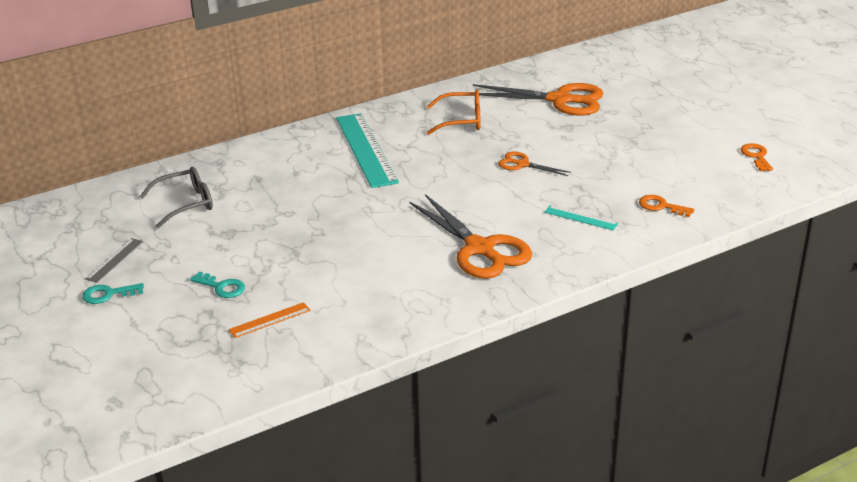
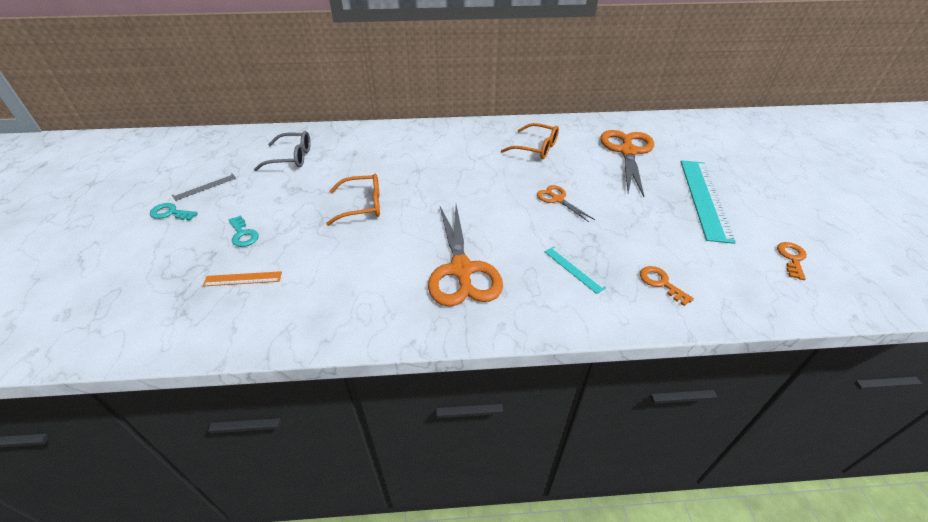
camera: 25 degrees right, 10 degrees up
(324, 225) = (362, 205): none -> orange glasses
(366, 149) = (447, 152): turquoise ruler -> turquoise ruler (705, 198)
(560, 100) = (627, 152): orange scissors -> orange scissors turned 120 degrees counterclockwise

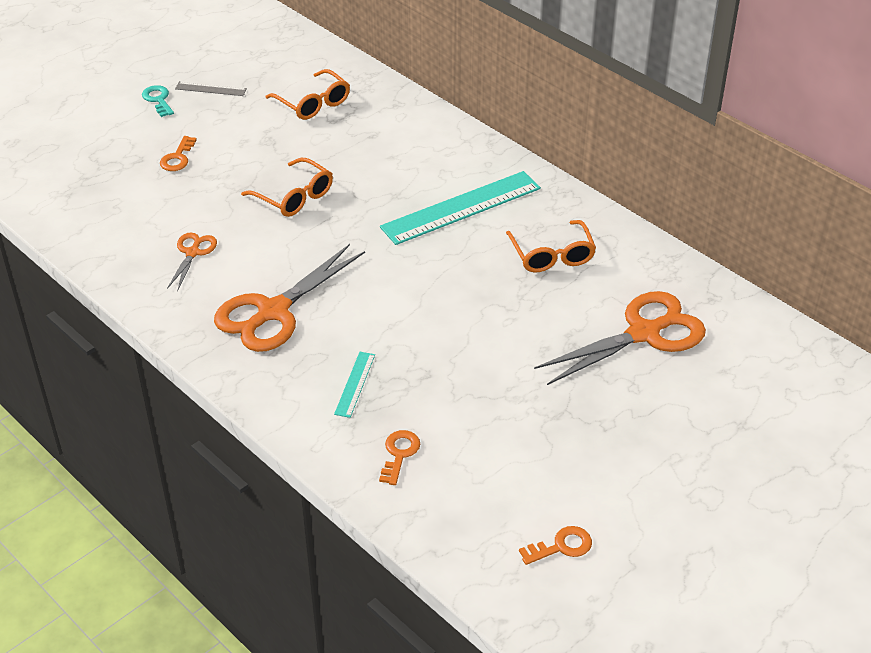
camera: 50 degrees right, 0 degrees up
(243, 234) = (177, 158): turquoise key -> orange key
(243, 279) = (130, 197): orange ruler -> none
(291, 158) = (313, 103): grey glasses -> orange glasses
(557, 199) = (463, 320): orange scissors -> orange scissors (193, 253)
(705, 198) = (611, 438): turquoise ruler -> turquoise ruler (461, 208)

